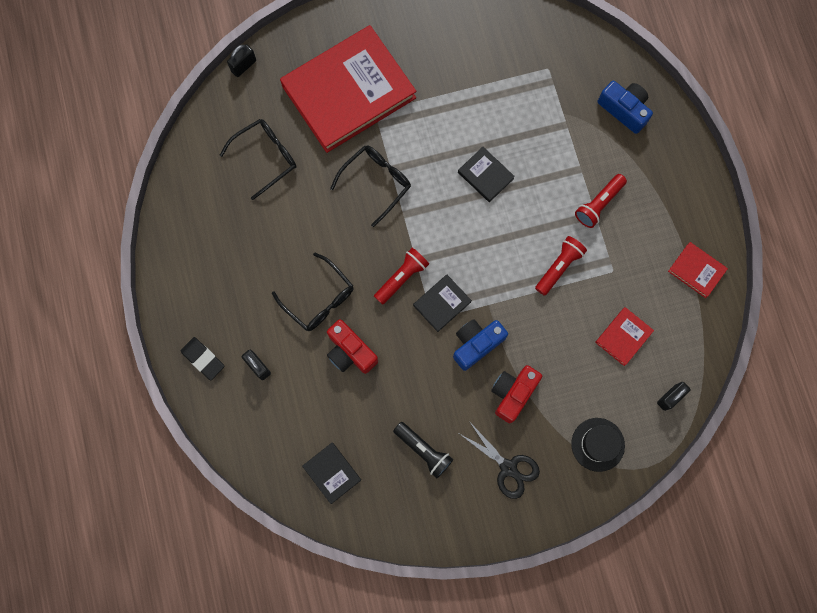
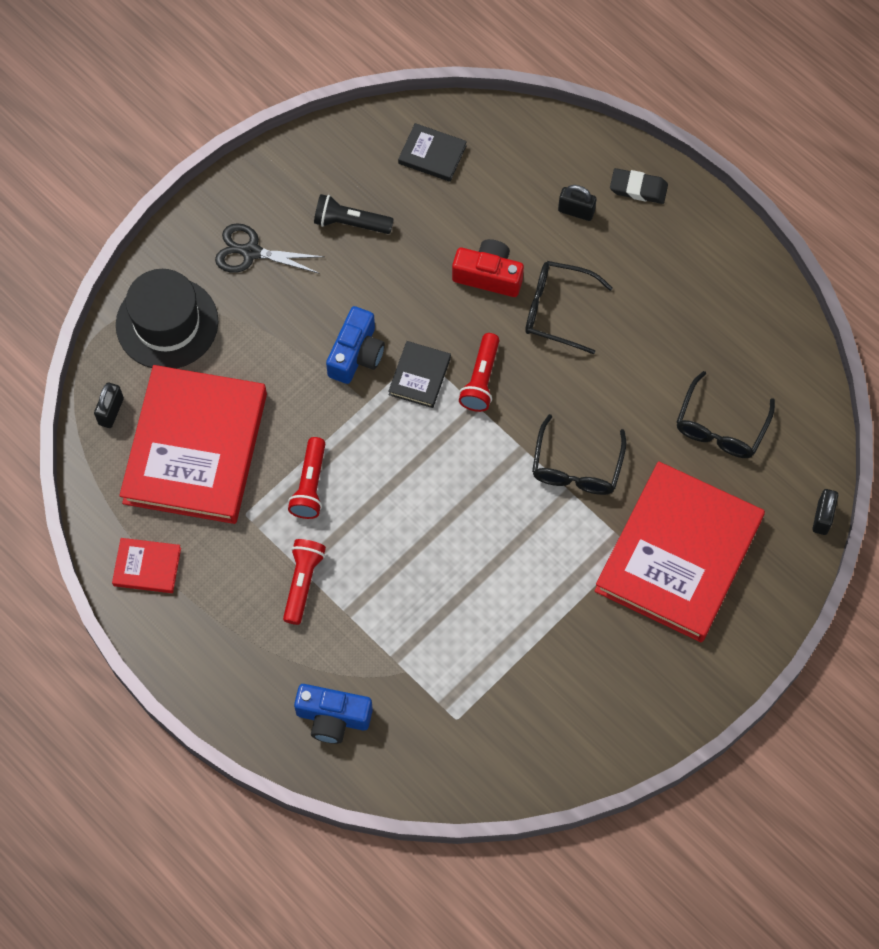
camera: 150 degrees right, 10 degrees down
(485, 175) = (455, 544): black book -> none
(513, 393) = (287, 326): red camera -> none
(598, 444) = (167, 323): black hat -> black hat, size x1.56
(623, 336) = (196, 448): red book -> red book, size x2.43

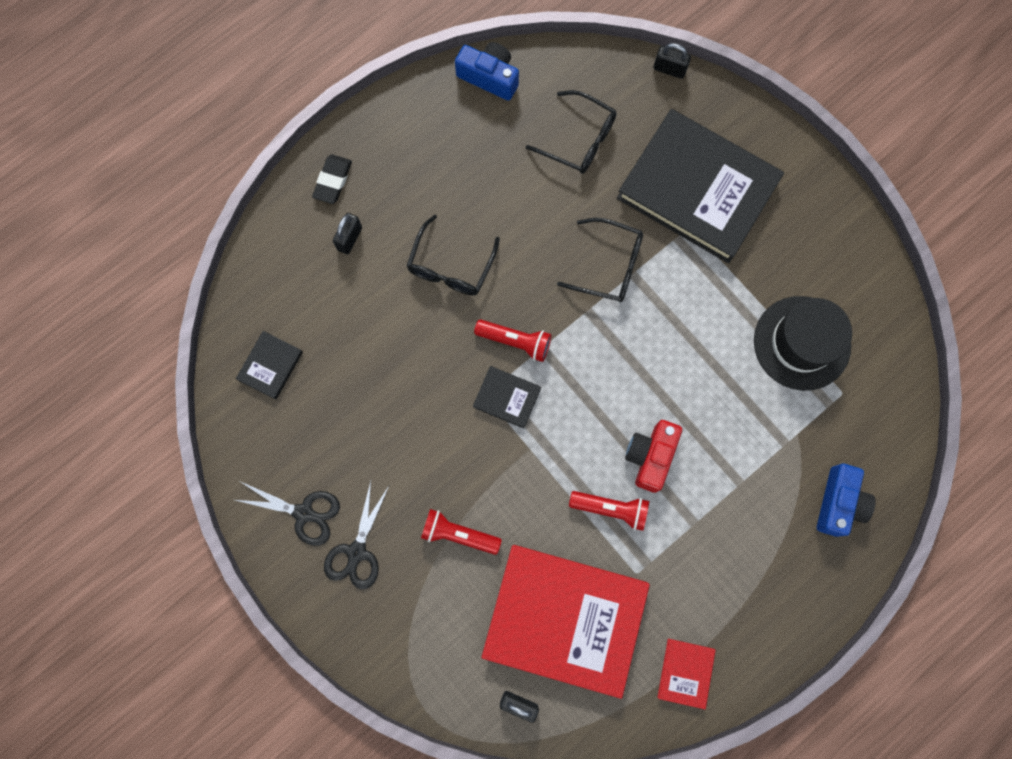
camera: 85 degrees left, 10 degrees up
(167, 323) = (427, 642): black hat -> black hat (802, 343)
(286, 201) = (304, 513): none -> black scissors
(303, 583) = (708, 522): red flashlight -> red flashlight (458, 534)
(350, 222) = (336, 451): black flashlight -> none
(356, 354) = (479, 455): blue camera -> blue camera (489, 77)
(488, 275) = (408, 325): red camera -> red camera (650, 456)
(679, 555) = (697, 189): red book -> black book

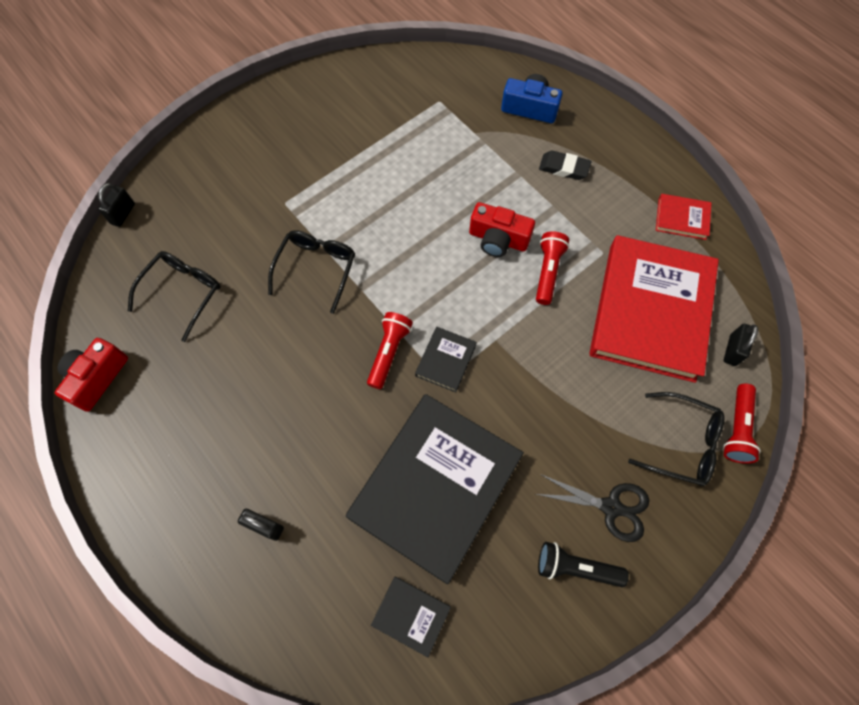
camera: 90 degrees left, 10 degrees down
(304, 513) = (575, 567): black scissors -> black flashlight
(333, 181) = (192, 548): black eraser -> black eraser (564, 168)
(451, 266) = (306, 415): black glasses -> black glasses (682, 443)
(458, 534) = (583, 405): red flashlight -> red flashlight (736, 428)
(489, 77) = (97, 378): blue camera -> red camera
(697, 189) = (248, 195): black book -> black book (435, 487)
(802, 343) = (396, 125): black hat -> none

